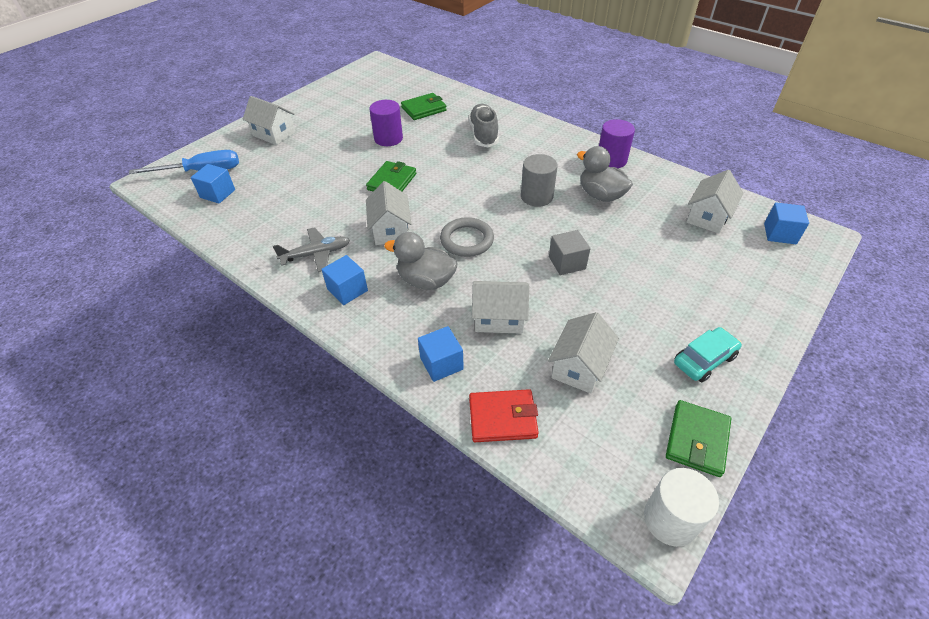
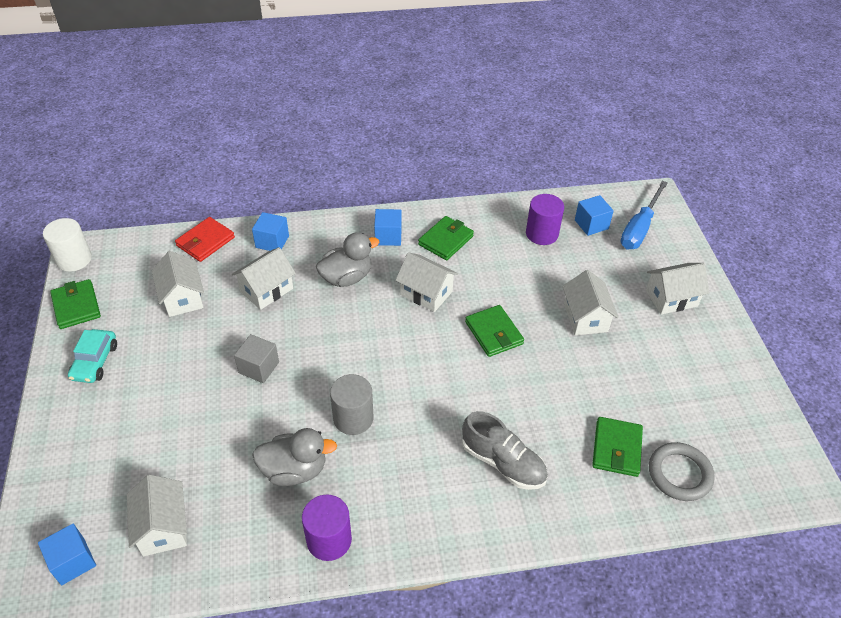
camera: 130 degrees right, 0 degrees up
(316, 254) = (446, 240): grey plane -> green wallet
(331, 155) = (585, 317): none -> white house
(388, 138) = (577, 376): purple cylinder -> purple cylinder (542, 234)
(467, 240) = (359, 328): grey ring -> grey ring (679, 474)

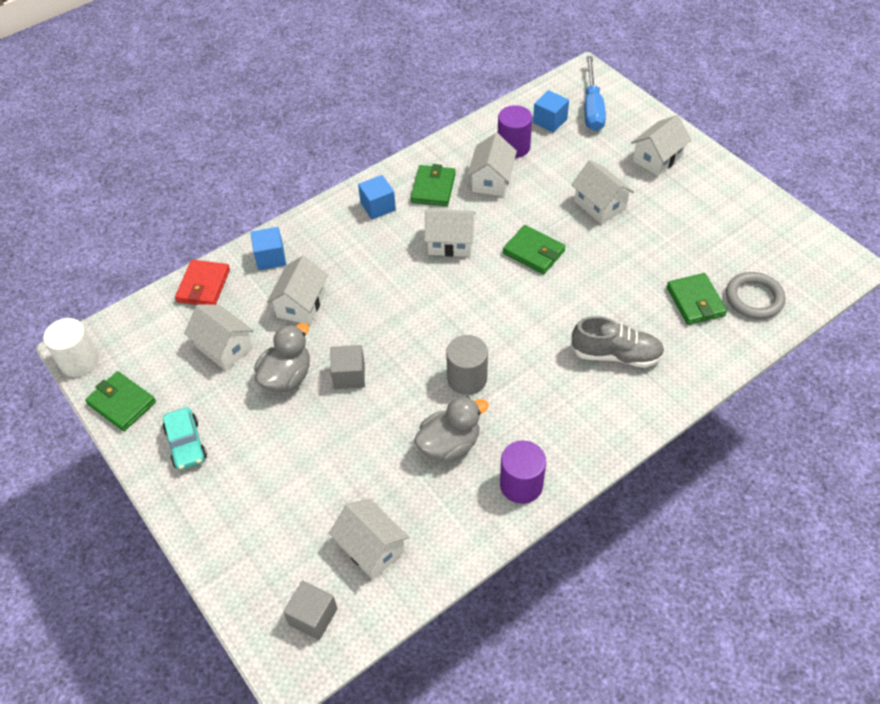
camera: 25 degrees left, 5 degrees up
(73, 561) = (313, 617): blue cube -> grey cube
(346, 277) = (368, 260): grey duck -> grey duck (287, 377)
(501, 254) = (491, 180): none -> white house

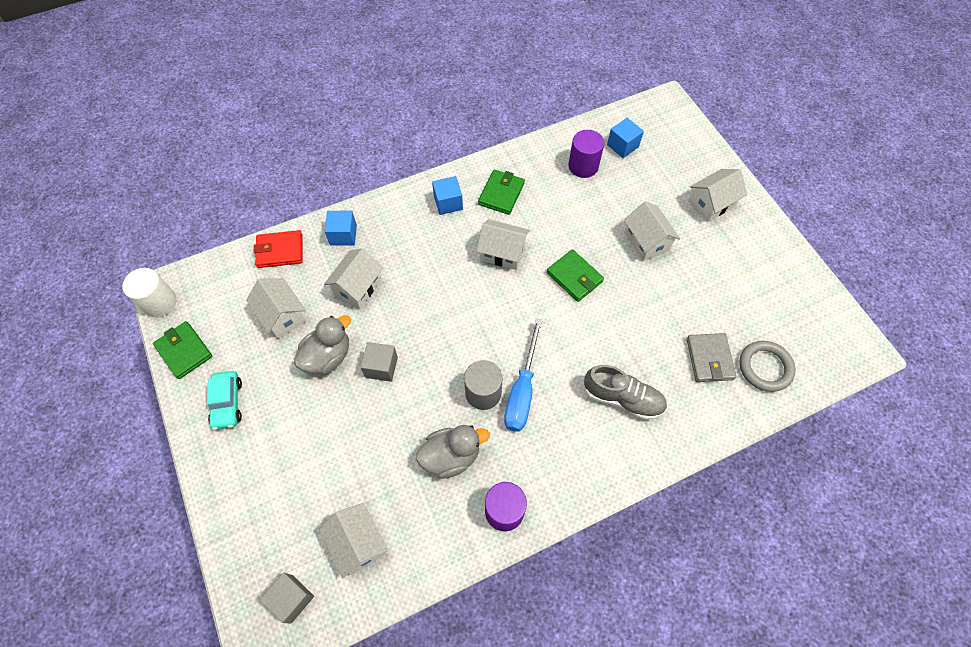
camera: 10 degrees right, 10 degrees up
(203, 286) = (280, 251): red wallet -> red wallet turned 60 degrees clockwise
(491, 180) = (555, 196): white house -> none
(592, 108) = (664, 139): blue screwdriver -> blue screwdriver (522, 390)
(695, 301) = (709, 359): green wallet -> grey wallet

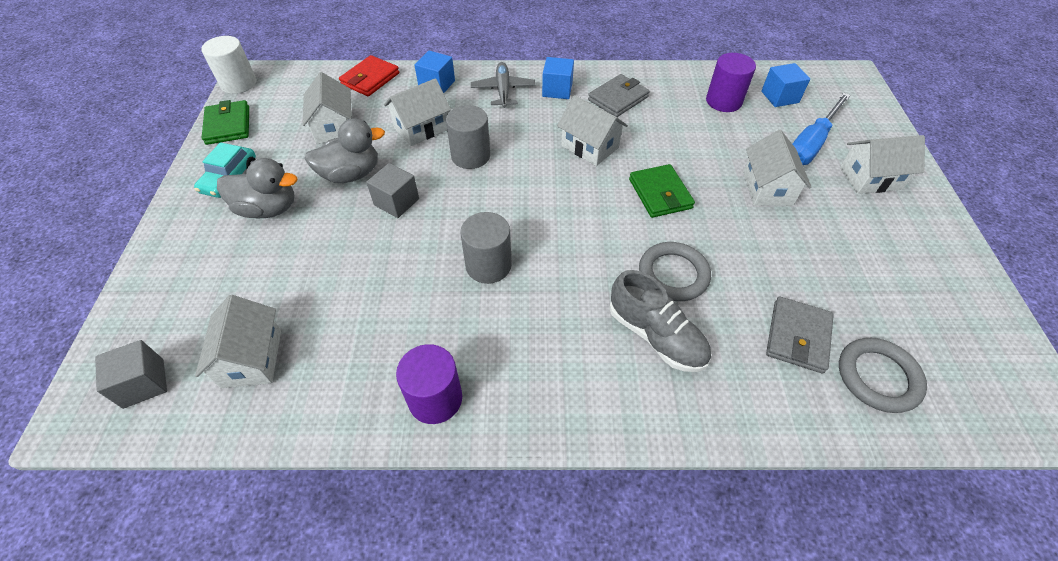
camera: 25 degrees right, 10 degrees down
(280, 251) = (370, 79): red wallet -> red wallet turned 75 degrees counterclockwise
(403, 220) = (503, 90): none -> grey plane
(414, 299) = (470, 156): none -> grey cylinder
(451, 456) = (412, 314): grey duck -> grey duck (268, 209)
(501, 194) = (618, 98): green wallet -> grey wallet
(522, 390) = (535, 280): blue screwdriver -> blue screwdriver (811, 143)
(613, 344) = (673, 274): none -> grey ring

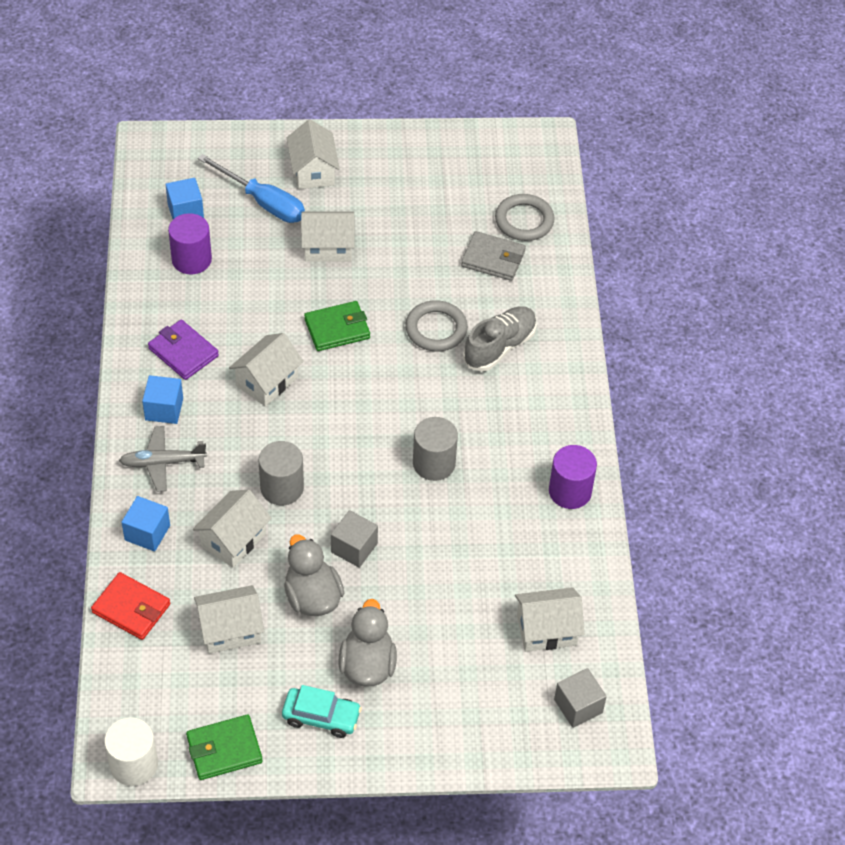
camera: 95 degrees left, 0 degrees up
(421, 128) = (233, 539): white house -> white house turned 75 degrees clockwise
(618, 98) = (183, 352): grey wallet -> purple wallet

